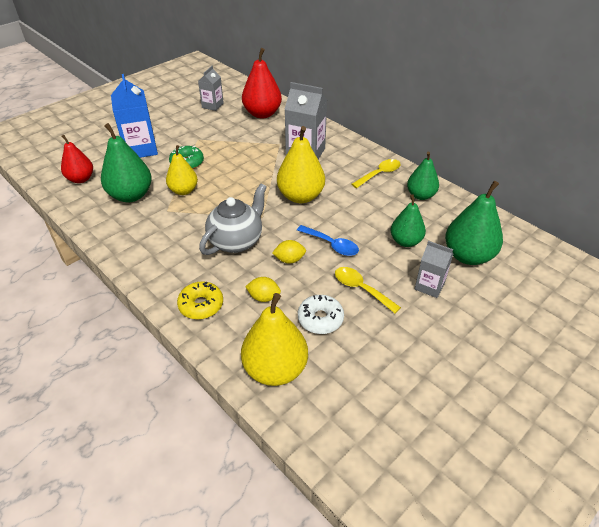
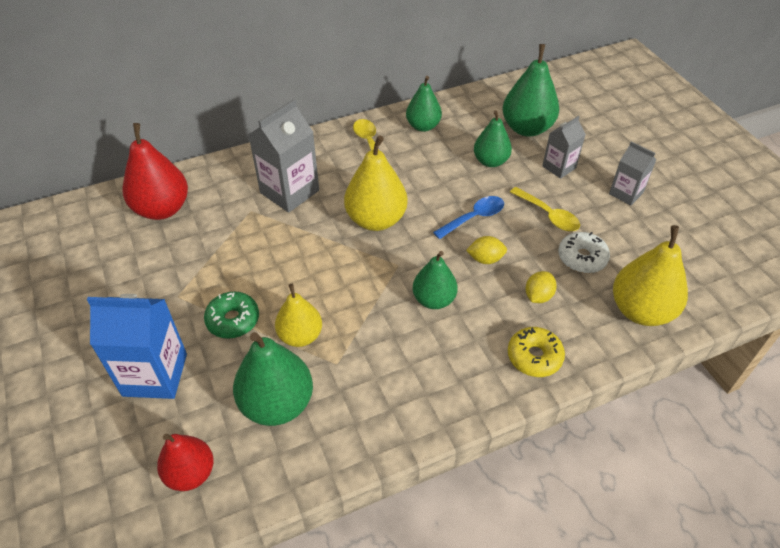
camera: 70 degrees left, 5 degrees up
(212, 105) = (92, 259): grey carton -> grey carton (626, 193)
(236, 241) = (434, 300): grey teapot -> green pear
(289, 260) = (485, 259): yellow lemon -> yellow lemon turned 75 degrees clockwise
(361, 289) = (548, 215): yellow spoon -> yellow spoon turned 105 degrees counterclockwise

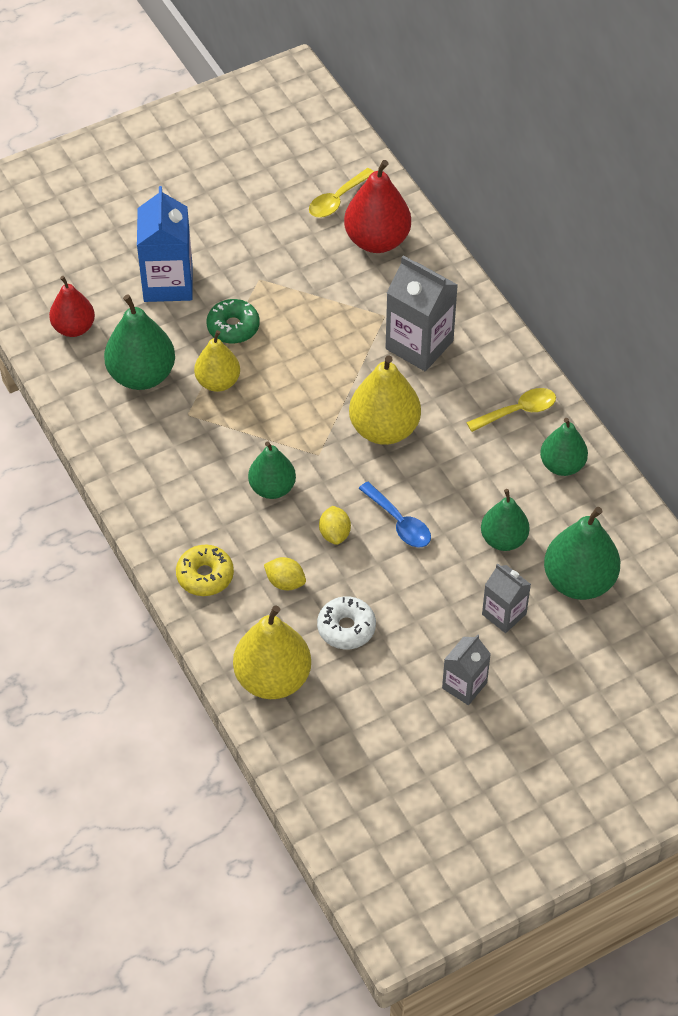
camera: 85 degrees right, 5 degrees up
(548, 215) = (413, 598): yellow spoon -> yellow spoon (337, 200)

